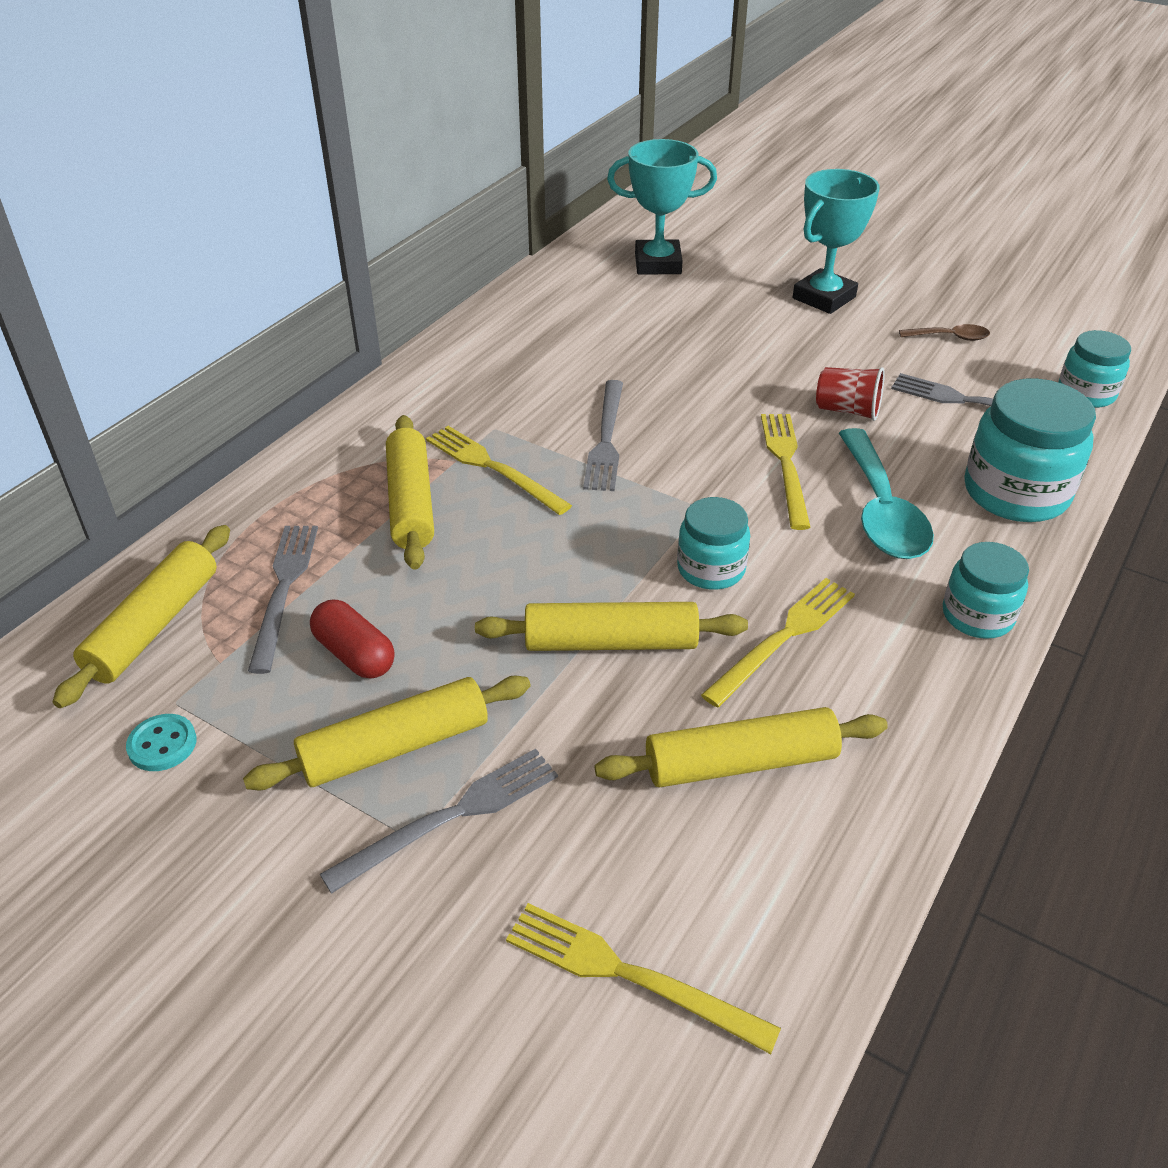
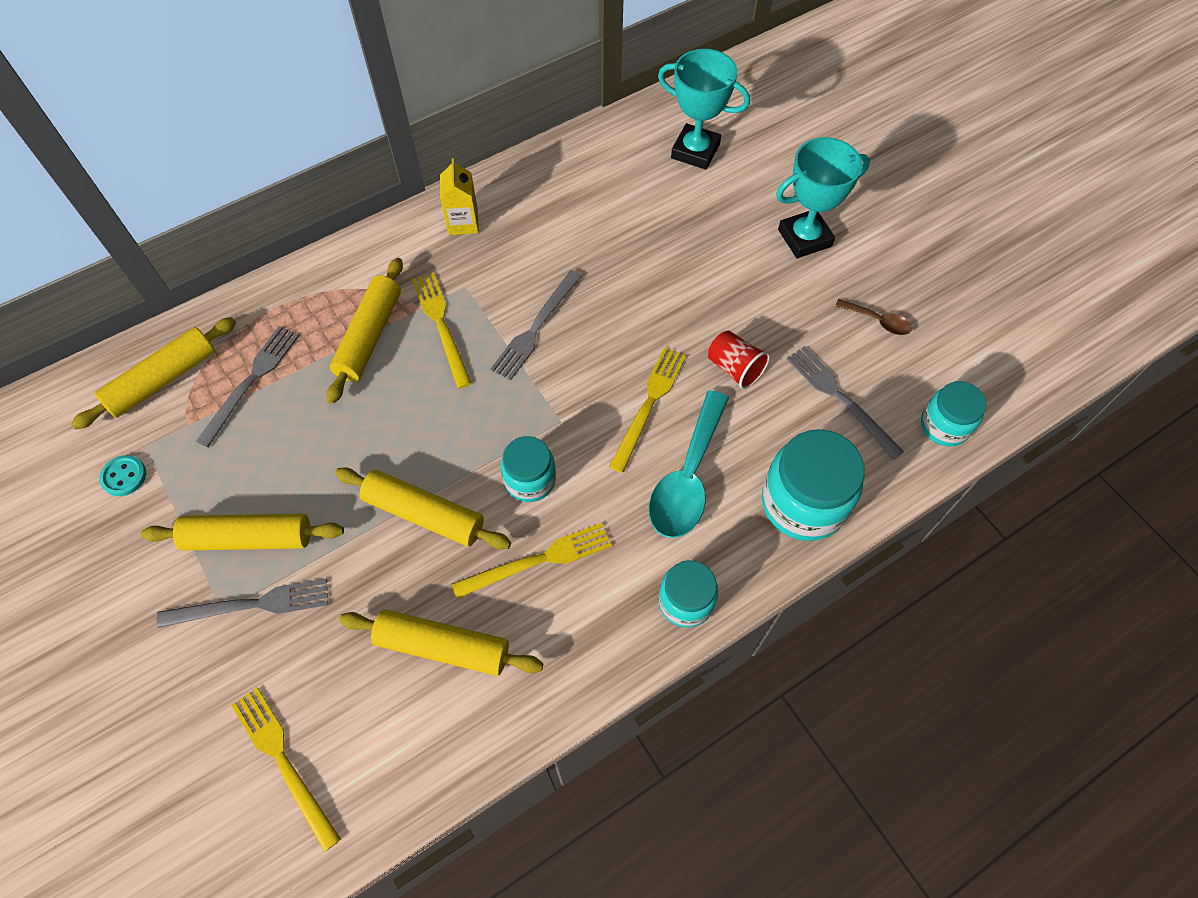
camera: 25 degrees right, 20 degrees up
(355, 654) = (265, 454): red capsule -> none
(449, 377) = (463, 222): none -> yellow carton

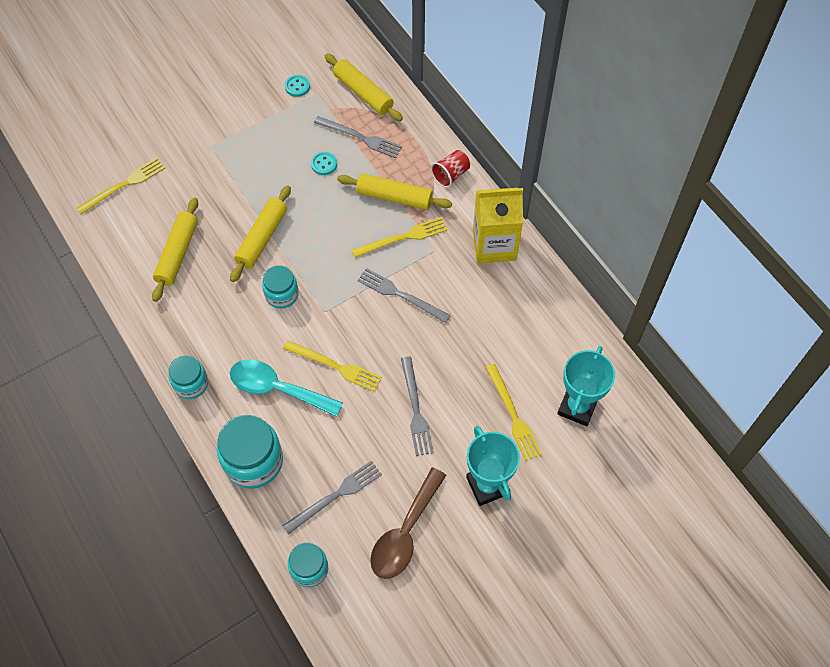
camera: 90 degrees right, 0 degrees up
(249, 538) = (253, 151): yellow rolling pin -> none
(251, 605) = (212, 158): grey fork -> grey fork (416, 409)
(293, 431) = (324, 164): none -> turquoise button
(463, 222) = (494, 245): yellow carton -> yellow carton, size x1.80
(538, 560) = (226, 301): yellow fork -> yellow fork (513, 415)
(735, 368) = (364, 424): red cup -> red cup (450, 175)
(877, 321) = (405, 532): brown spoon -> brown spoon, size x2.04

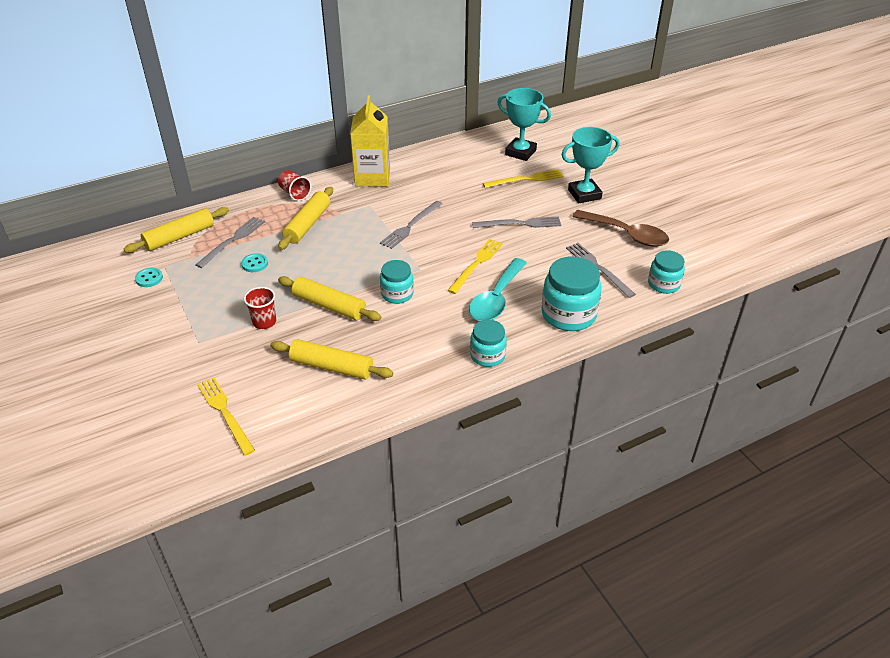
camera: 85 degrees left, 20 degrees down
(238, 189) = (264, 322): none -> red cup
(403, 237) = (352, 222): yellow fork -> none

